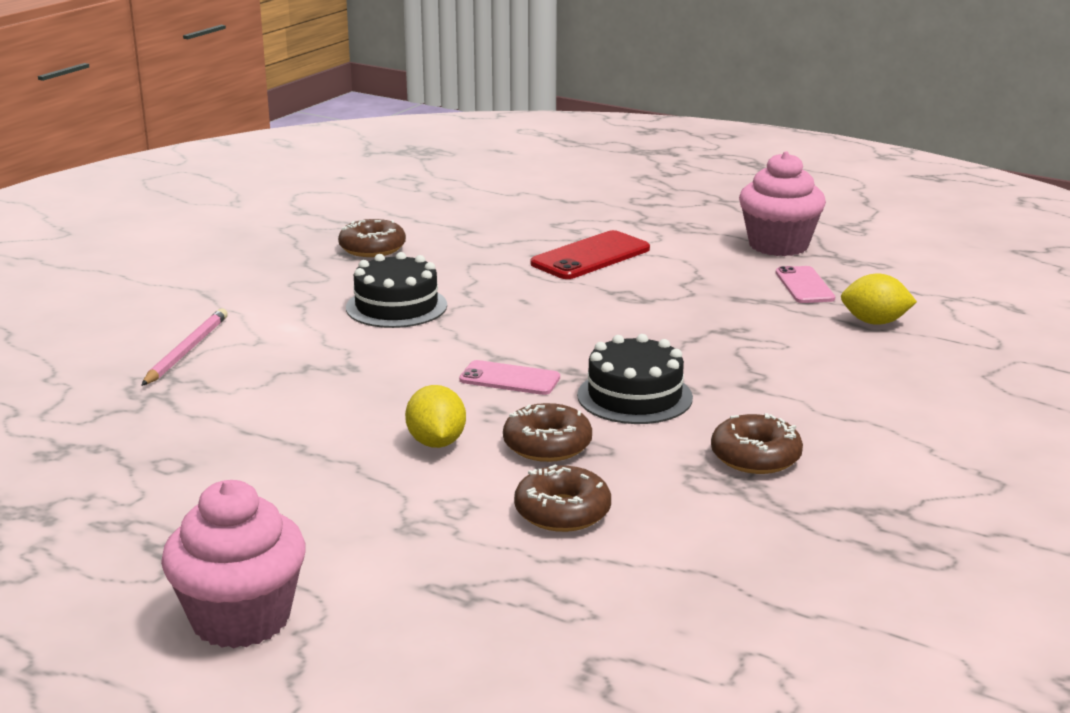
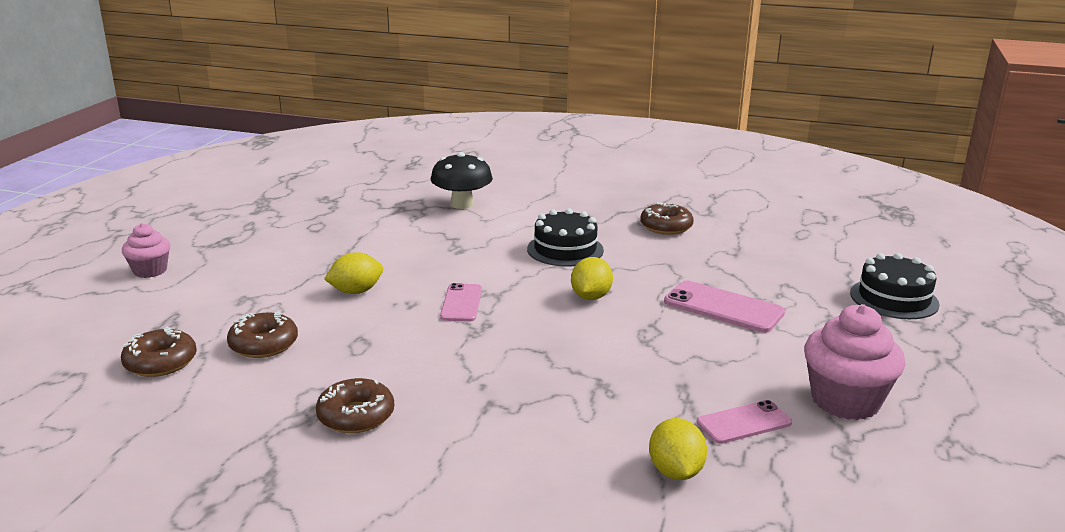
camera: 75 degrees right, 0 degrees up
(186, 350) = (462, 204): pink pencil -> black mushroom
(241, 619) = (150, 271): pink cupcake -> pink cupcake, size x0.60
(533, 310) = (591, 297): none -> yellow lemon
(547, 445) = (360, 328): brown donut -> brown donut (161, 362)
(590, 256) = (723, 307): red phone -> pink phone
(634, 396) = (449, 354): black cake -> black cake (894, 298)

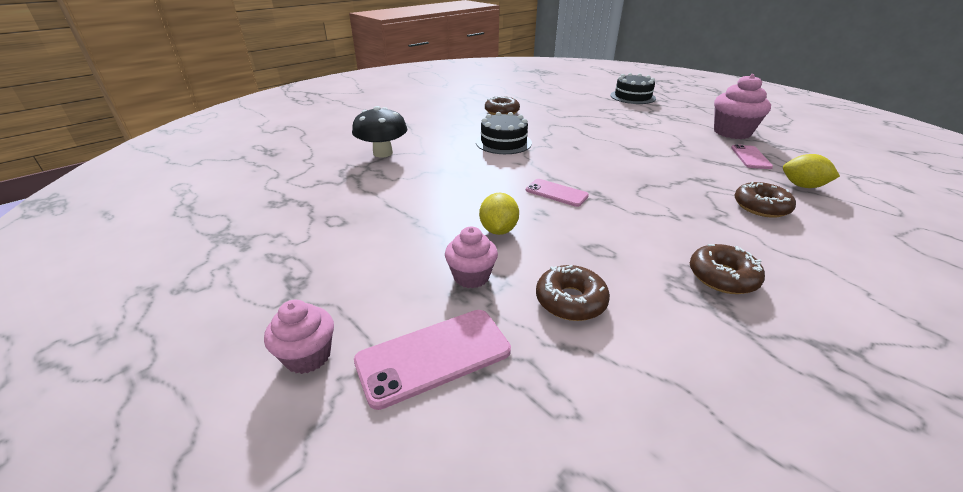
camera: 60 degrees left, 10 degrees up
(161, 362) = (572, 385): brown donut -> brown donut (761, 207)
(271, 298) = (471, 276): none -> pink cupcake
(591, 297) = (580, 153): yellow lemon -> none
(723, 307) = (619, 127): pink phone -> pink phone (434, 356)

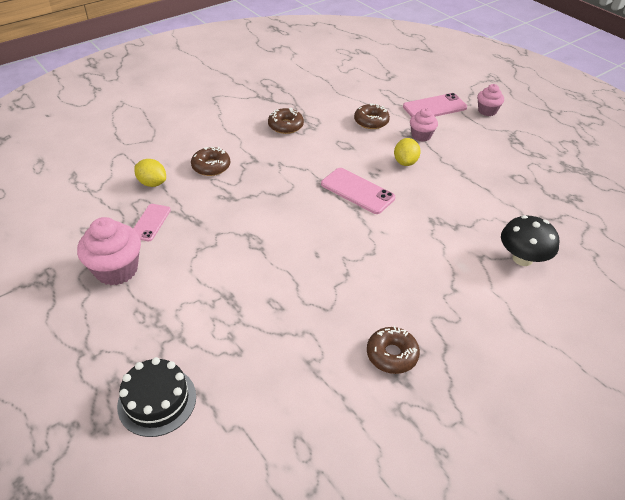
camera: 175 degrees left, 10 degrees up
(503, 142) = (395, 269): black cake -> none
(556, 193) = (357, 191): pink phone -> pink phone, size x1.53

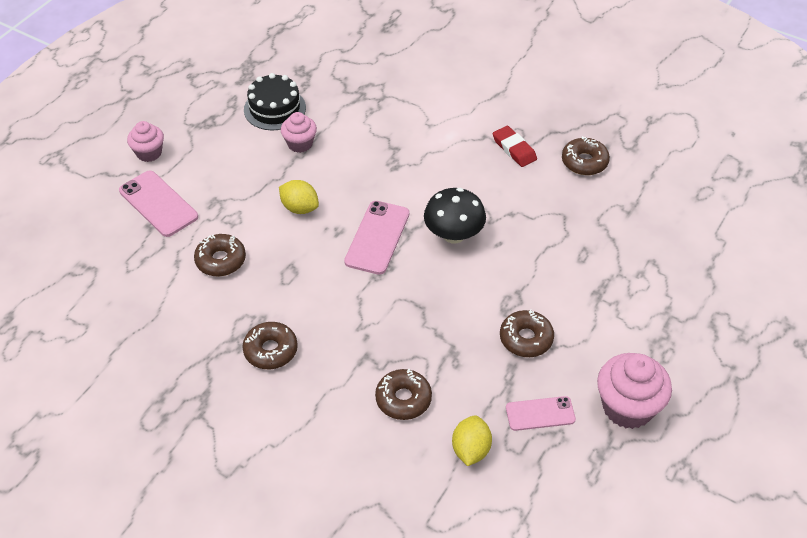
camera: 110 degrees left, 5 degrees up
(157, 400) = (736, 297): black cake -> black cake (274, 108)
(215, 237) = (526, 339): none -> brown donut
(405, 162) = (299, 208): yellow lemon -> yellow lemon turned 45 degrees clockwise
(421, 136) = (235, 204): pink cupcake -> pink cupcake (300, 144)
(429, 305) = (514, 149): none -> red eraser
(522, 258) = (416, 98): black mushroom -> black mushroom (453, 235)

